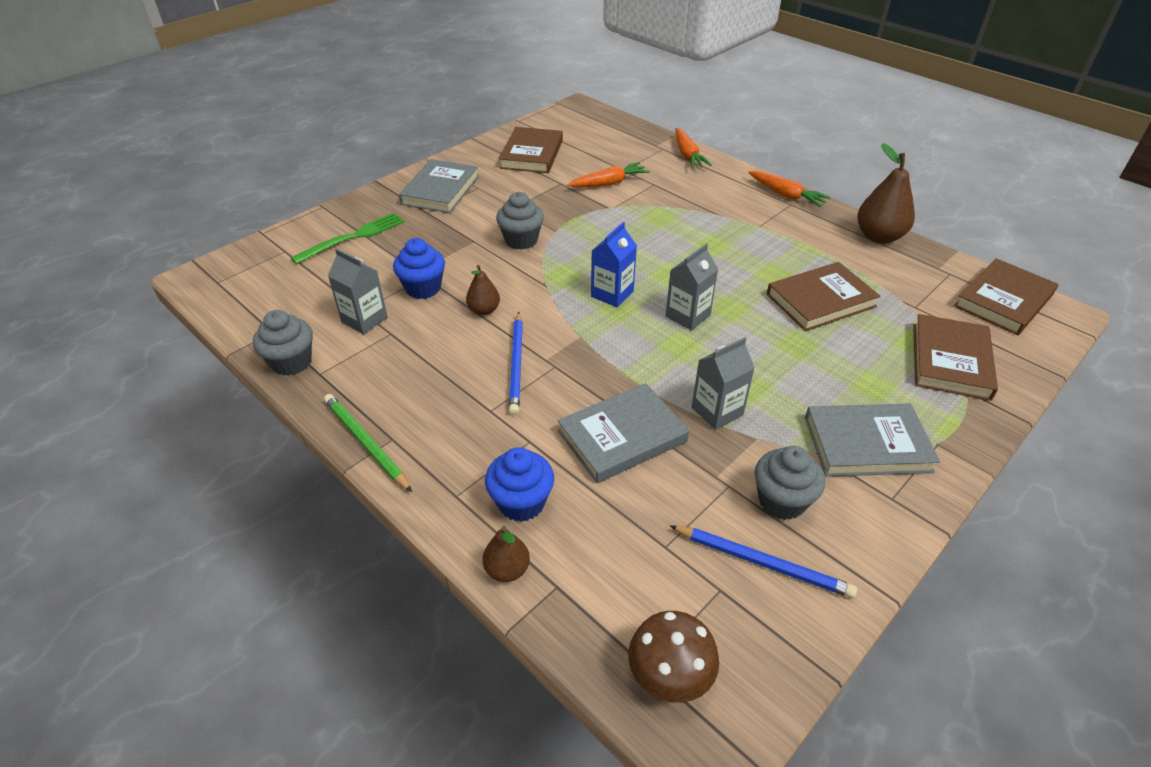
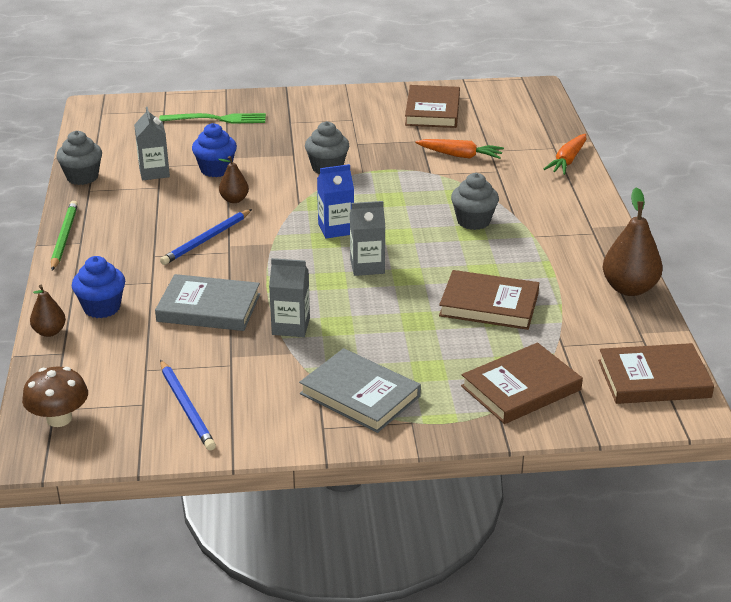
camera: 40 degrees right, 10 degrees down
(440, 190) = (322, 111): grey book -> none
(532, 154) = (432, 111): brown book -> brown book turned 45 degrees counterclockwise
(781, 501) = (249, 389): grey cupcake -> grey cupcake (473, 221)
(786, 195) = (602, 225): orange carrot -> none

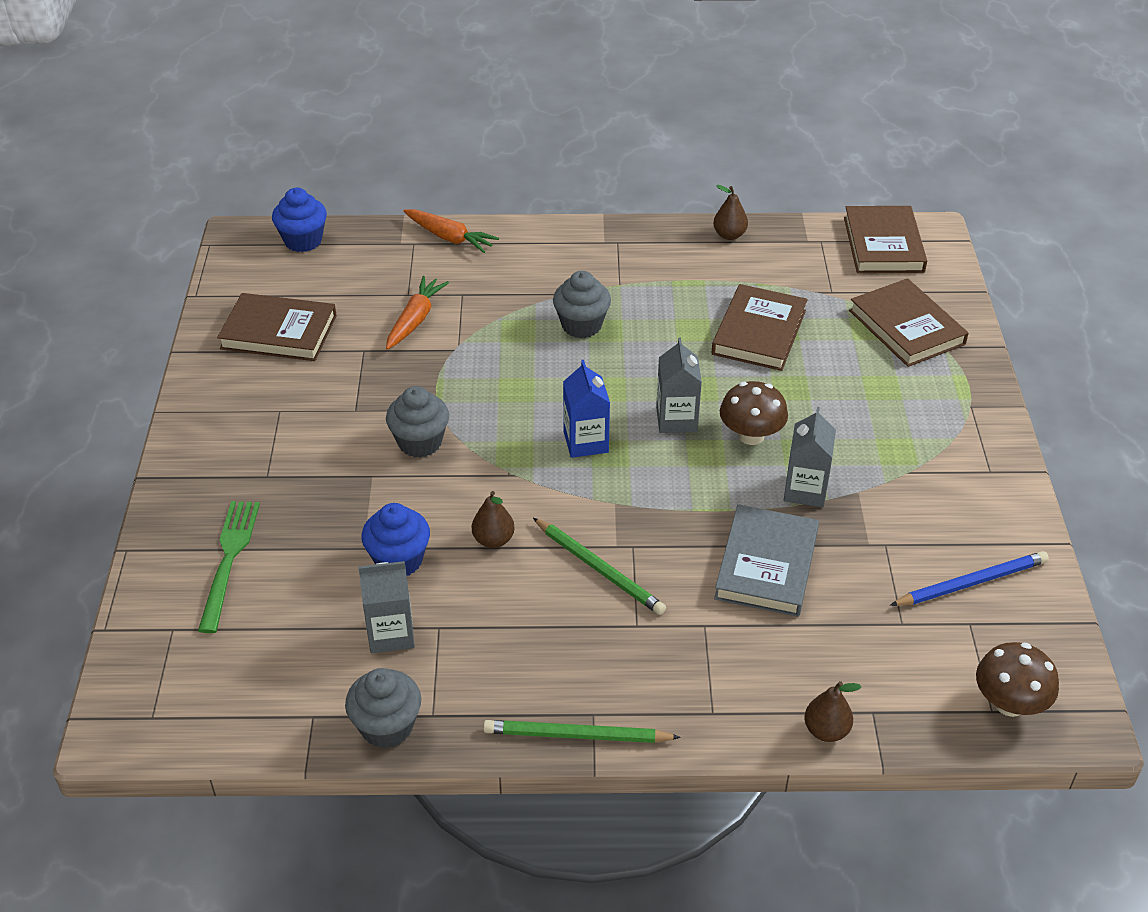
camera: 85 degrees left, 10 degrees up
(102, 308) = (767, 676): blue cupcake -> blue cupcake (303, 241)
(206, 239) = (599, 569): blue pencil -> green pencil
(353, 301) = (751, 435): none -> brown mushroom
(360, 395) = (931, 440): grey book -> none
(629, 288) = (729, 235): brown pear -> brown pear, size x0.56

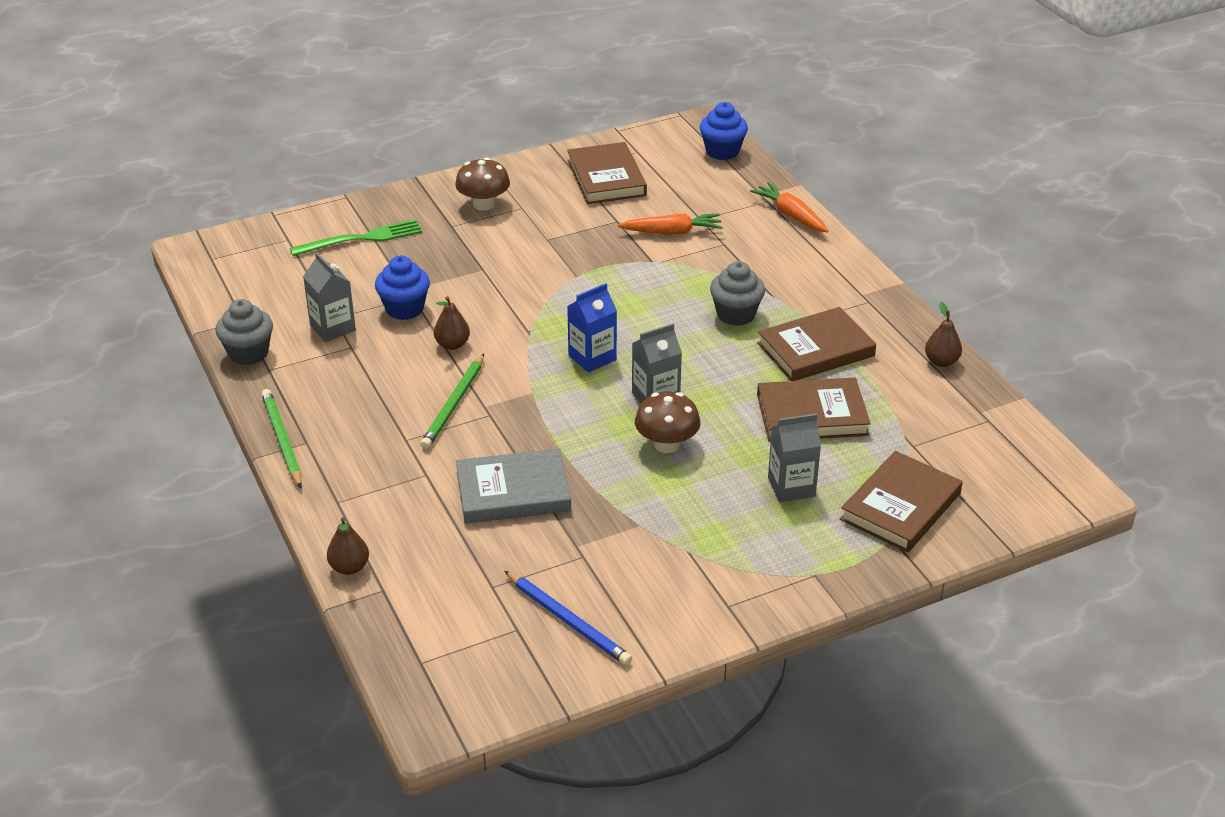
camera: 65 degrees right, 5 degrees down
(420, 442) = (533, 279): grey cupcake -> none
(449, 237) = (791, 215): orange carrot -> orange carrot turned 135 degrees clockwise
(805, 490) = (619, 492): grey carton -> grey carton (791, 487)
(883, 244) = (1022, 463): brown book -> brown book (815, 349)
(1009, 703) = (434, 672): brown mushroom -> brown mushroom (483, 204)

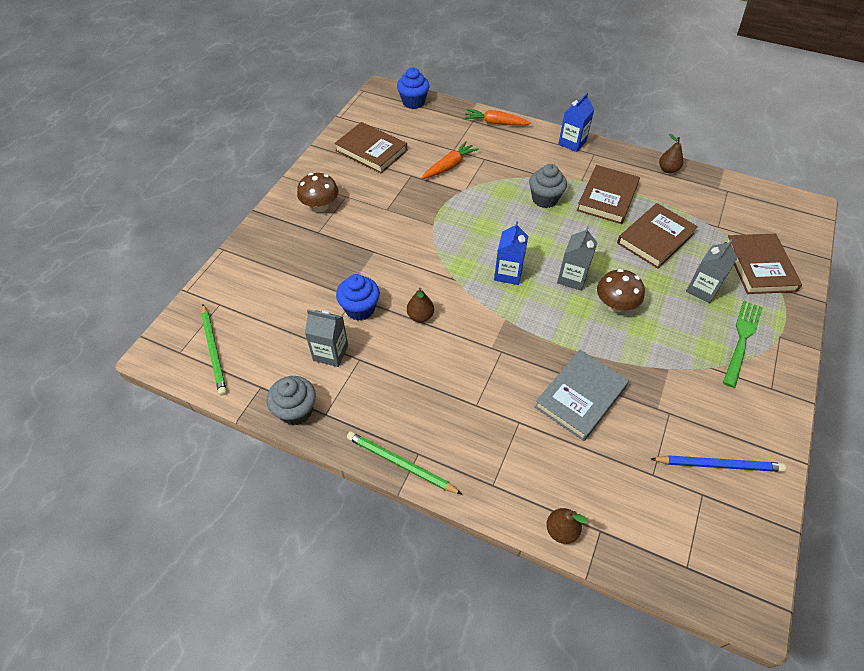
camera: 40 degrees left, 15 degrees up
(362, 239) = (271, 274): green fork -> green fork (742, 339)
(454, 404) = (473, 358): green pencil -> green pencil (214, 351)
(858, 278) = (572, 143): none -> blue carton

